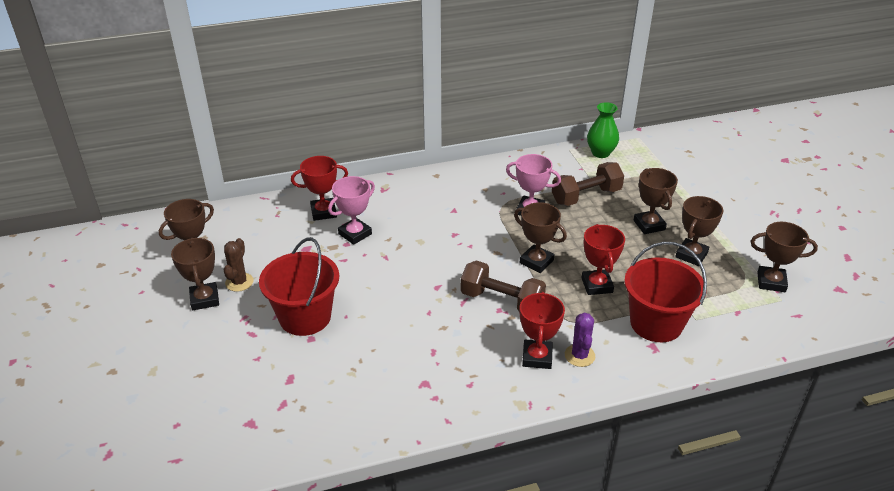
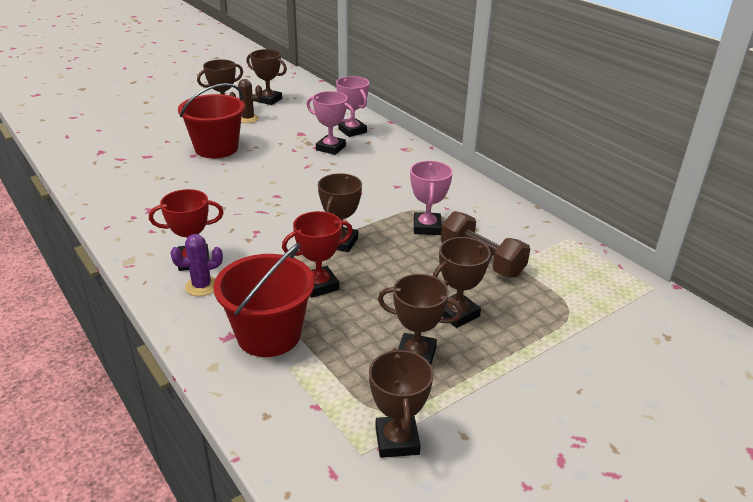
camera: 70 degrees right, 5 degrees down
(323, 212) = (352, 131): red trophy -> pink trophy
(502, 301) = (269, 231): brown dumbbell -> none
(600, 153) = (584, 261): green vase -> none

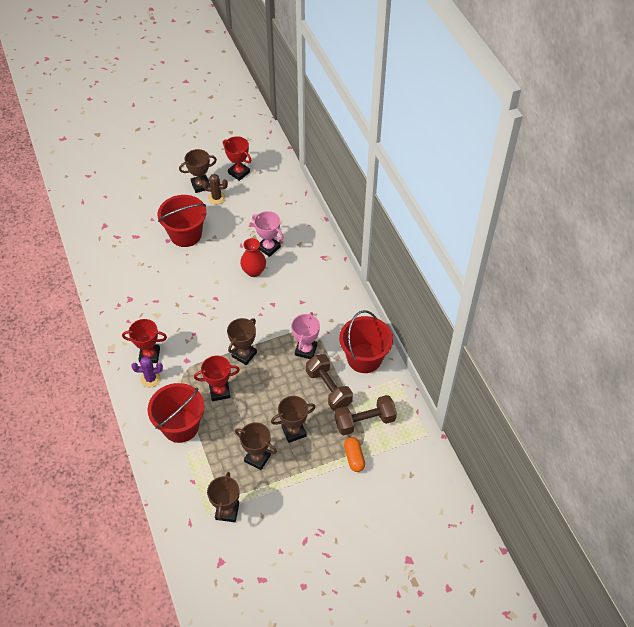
camera: 15 degrees right, 20 degrees up
(268, 100) = (239, 172): brown trophy -> red trophy
(320, 168) = (254, 271): none -> red vase
(352, 131) = (292, 227): pink trophy -> none
(511, 225) = (364, 358): none -> red bucket
(555, 287) = (364, 421): none -> brown dumbbell
(568, 330) = (354, 458): none -> orange capsule

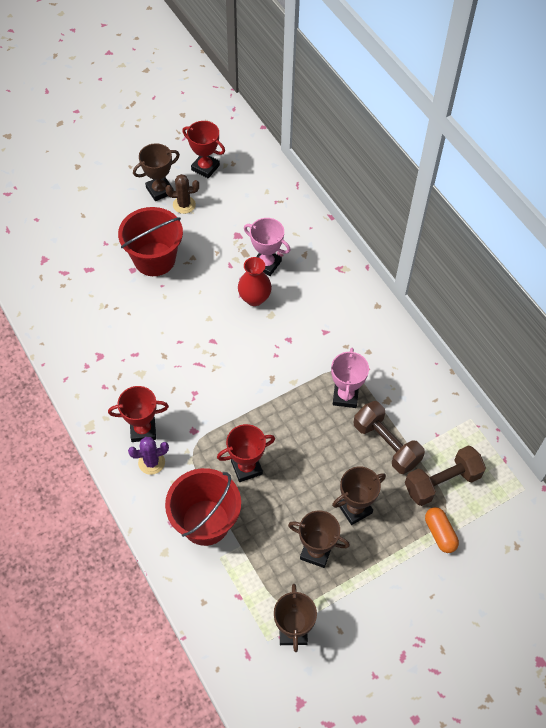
camera: 10 degrees left, 5 degrees up
(244, 354) = (267, 412): brown trophy -> none
(364, 358) = (422, 397): red bucket -> none

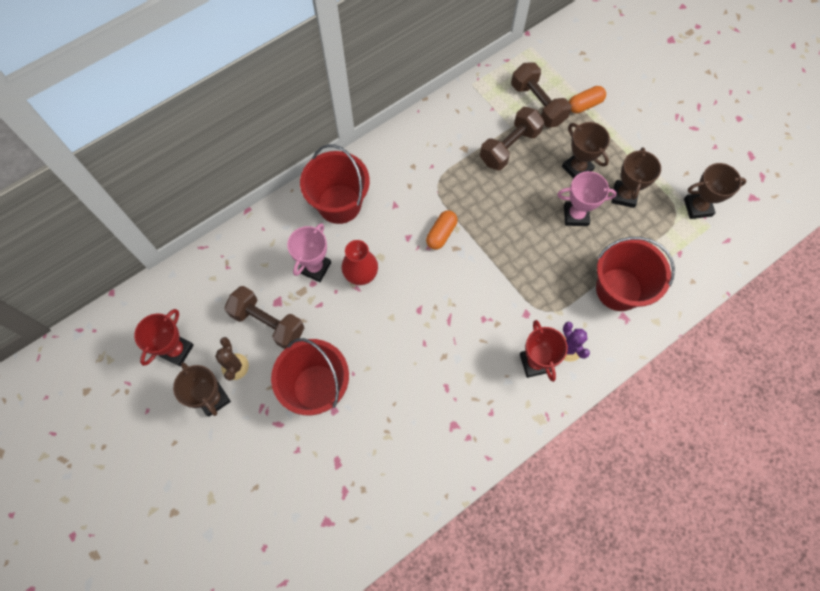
camera: 95 degrees left, 10 degrees up
(219, 228) = (268, 323): none -> brown dumbbell
(246, 467) = (556, 260): red trophy -> none
(289, 368) = (441, 234): none -> orange capsule
(330, 286) = (339, 204): none -> red bucket
(345, 396) = (465, 182): pink trophy -> pink trophy (575, 215)

